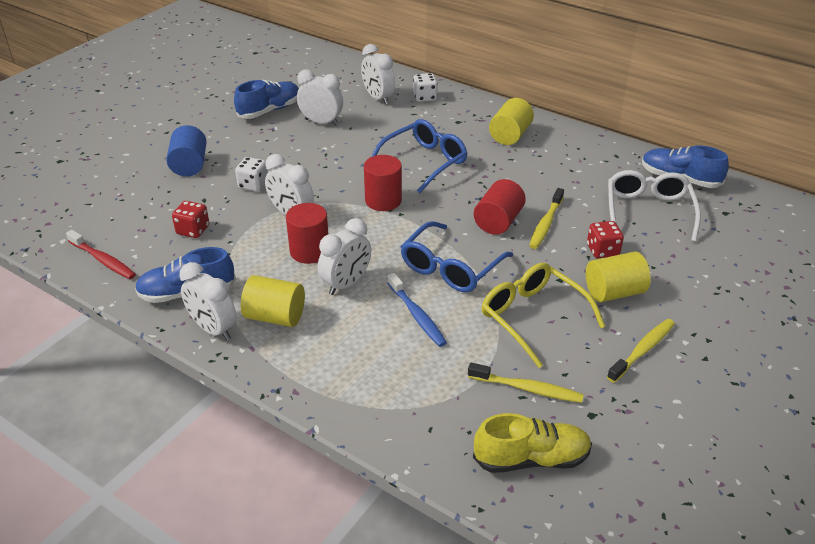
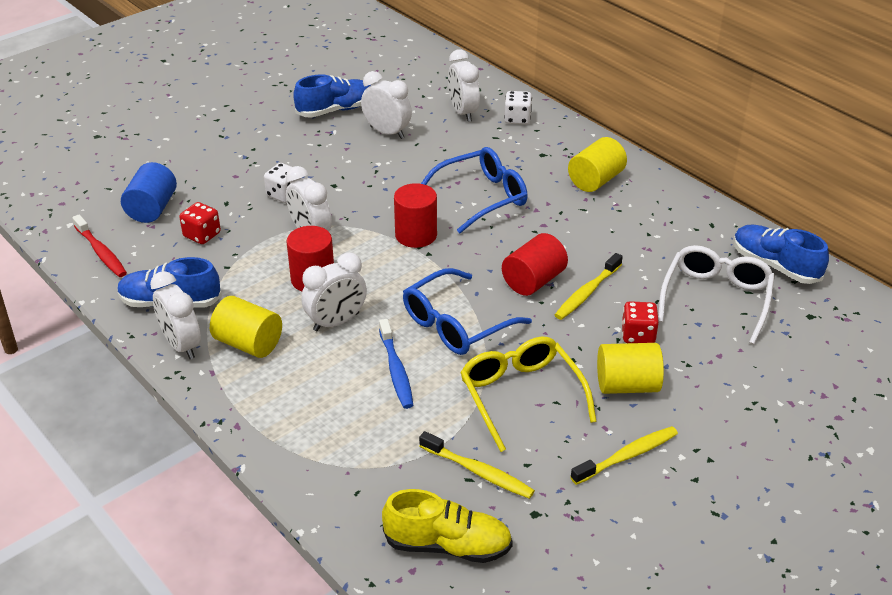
camera: 15 degrees right, 0 degrees up
(189, 165) = (226, 161): blue cylinder -> blue cylinder (152, 209)

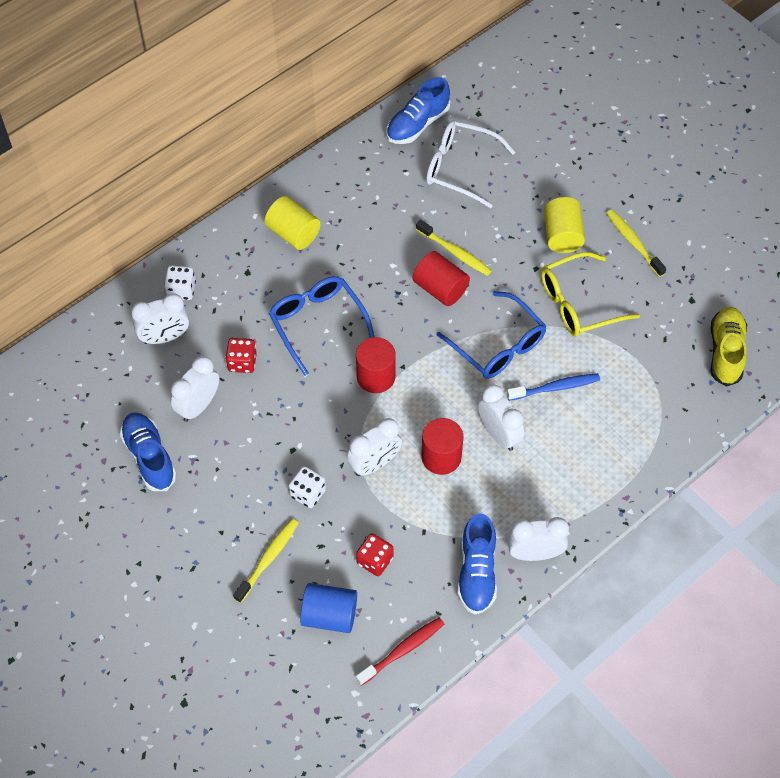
camera: 90 degrees left, 20 degrees up
(181, 345) = (534, 553): white clock -> white clock turned 150 degrees counterclockwise
(248, 343) = (529, 500): yellow cylinder -> none
(478, 472) = (657, 333): yellow toothbrush -> yellow toothbrush (268, 559)
(638, 335) = (505, 223): red dice -> red dice (242, 362)

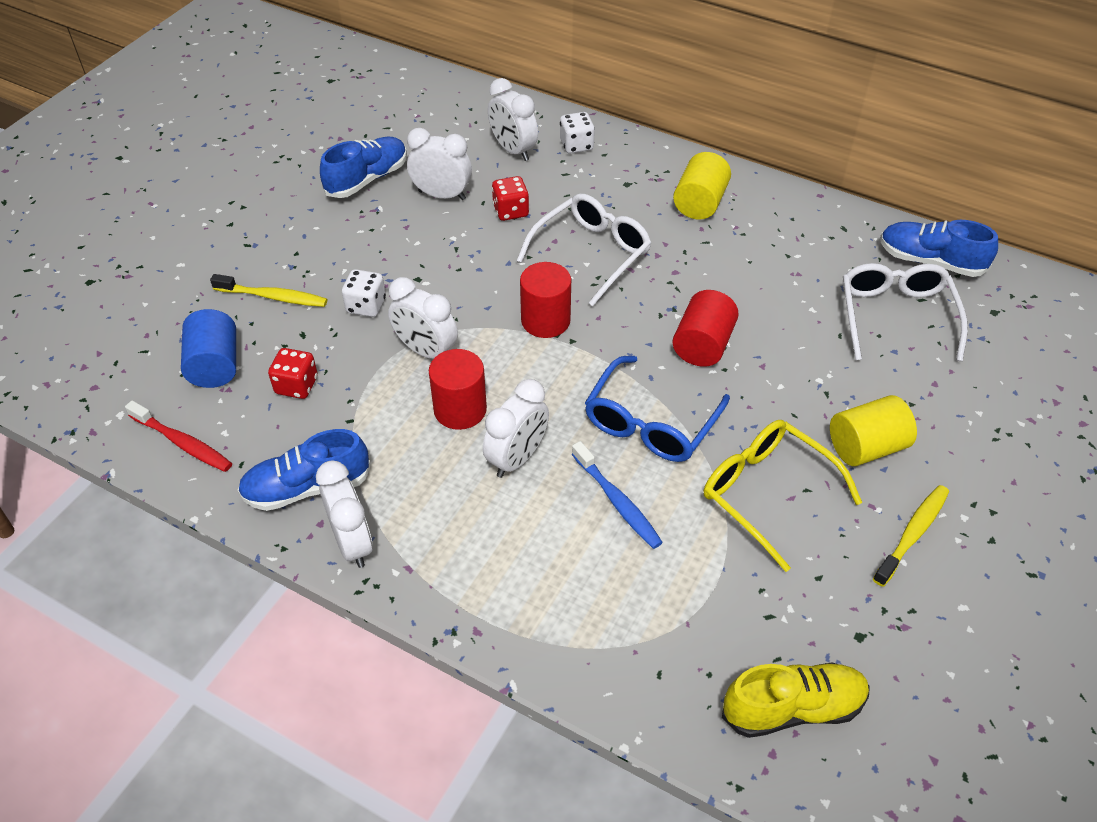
camera: 70 degrees right, 10 degrees down
(317, 324) = (591, 254): blue glasses -> white glasses
(455, 252) = (765, 344): yellow toothbrush -> none

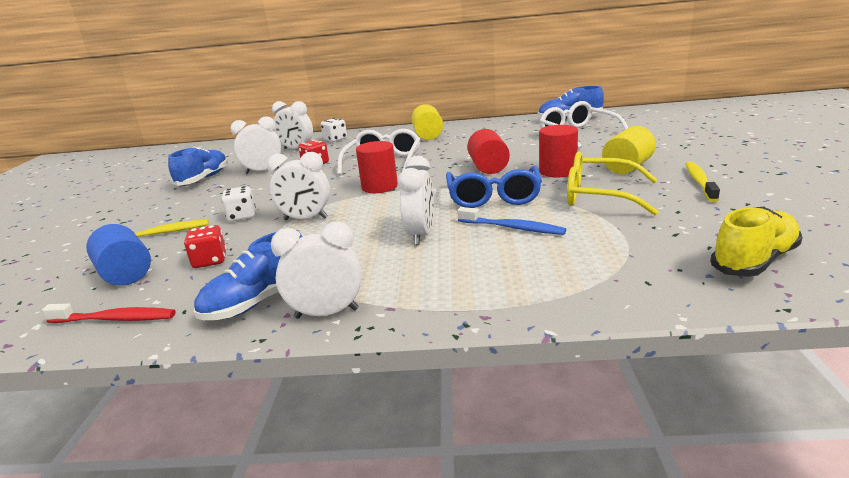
camera: 25 degrees left, 25 degrees down
(352, 543) = (326, 313): white clock -> white clock turned 45 degrees counterclockwise
(460, 409) = (355, 231): red cylinder -> red cylinder (557, 171)

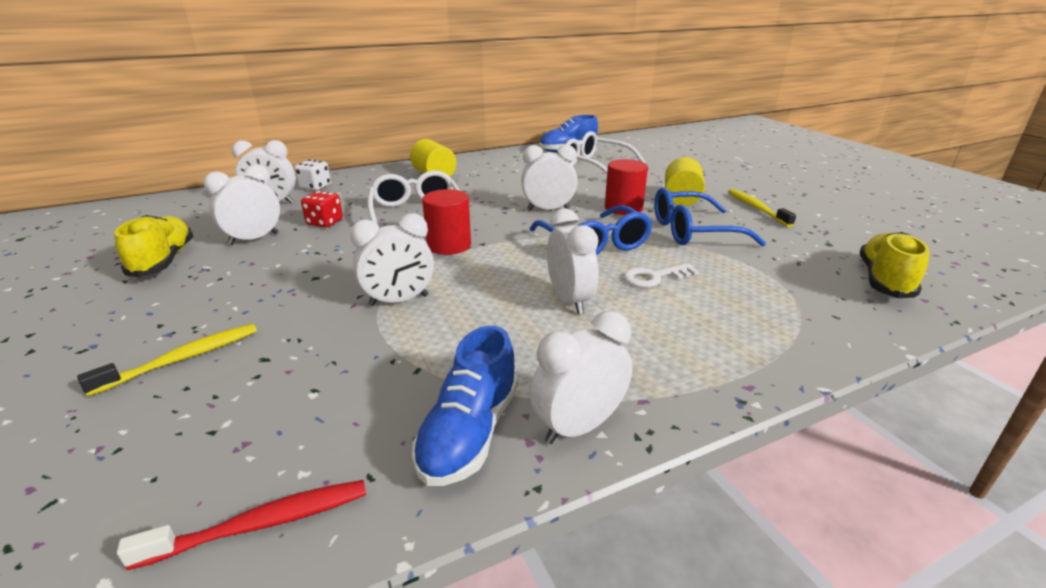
camera: 30 degrees left, 5 degrees up
(126, 274) = (193, 440): blue cylinder -> none
(203, 179) = (163, 261): blue shoe -> yellow shoe
(210, 261) = (322, 387): red dice -> none
(242, 216) = (297, 311): white dice -> none
(488, 167) = (548, 209): red cylinder -> white clock
(512, 228) = (654, 277): blue toothbrush -> white key
(600, 196) = (693, 231): yellow glasses -> blue glasses

